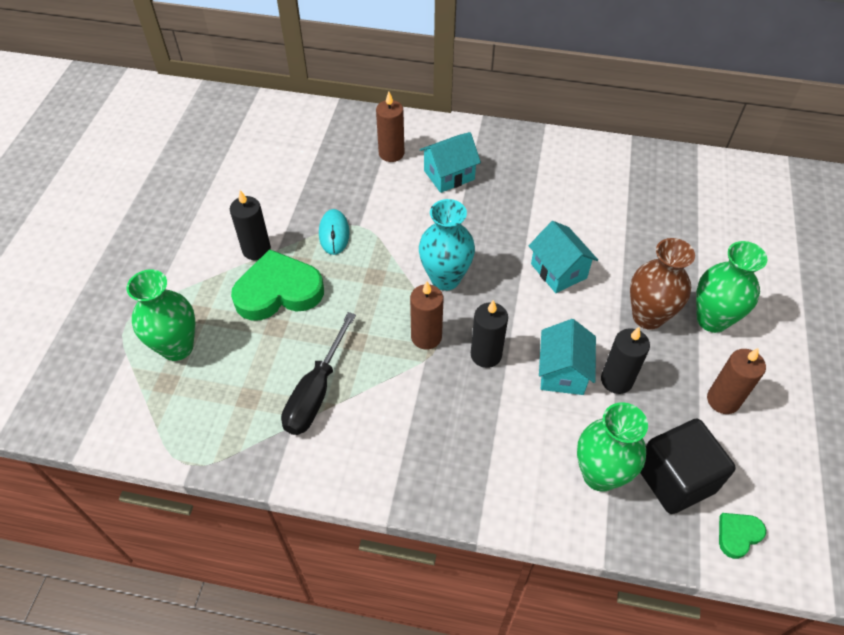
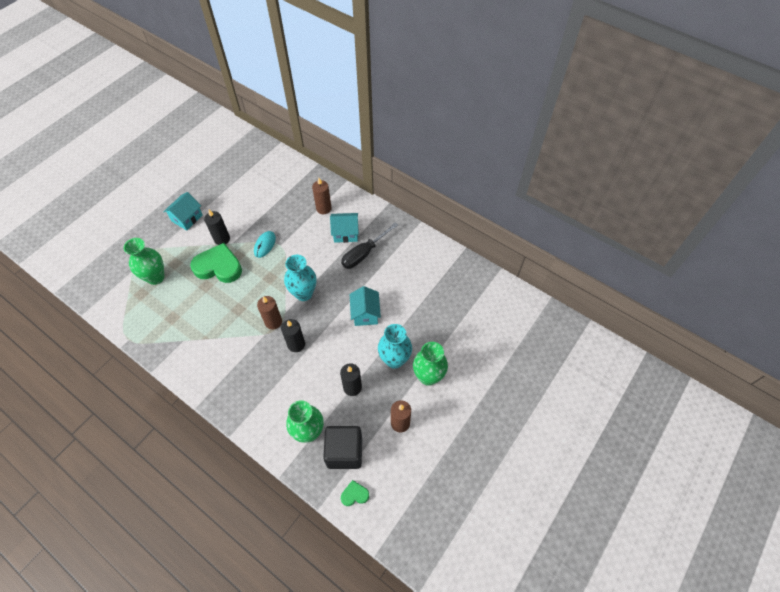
camera: 25 degrees right, 5 degrees up
(316, 392) = (203, 328): black screwdriver -> black screwdriver (364, 253)
(562, 372) = (328, 370): turquoise house -> turquoise house (187, 218)
(648, 316) = (394, 360): brown vase -> turquoise vase

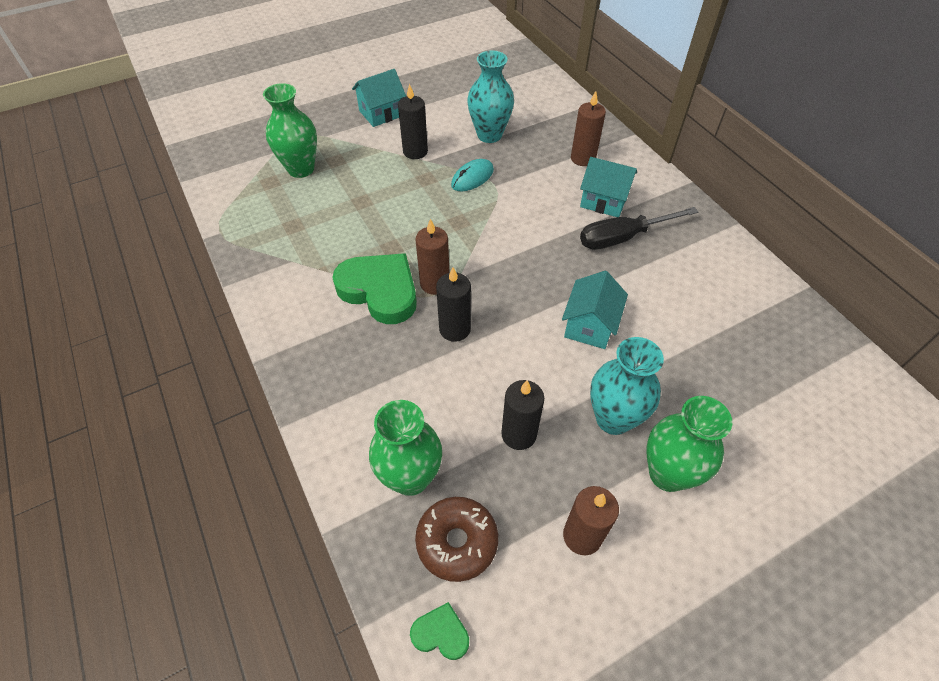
camera: 25 degrees right, 5 degrees down
(218, 267) = (392, 184): green heart -> green heart (380, 291)
(304, 293) = (501, 261): turquoise vase -> turquoise vase (489, 135)
(344, 452) = (457, 542): black cube -> brown donut

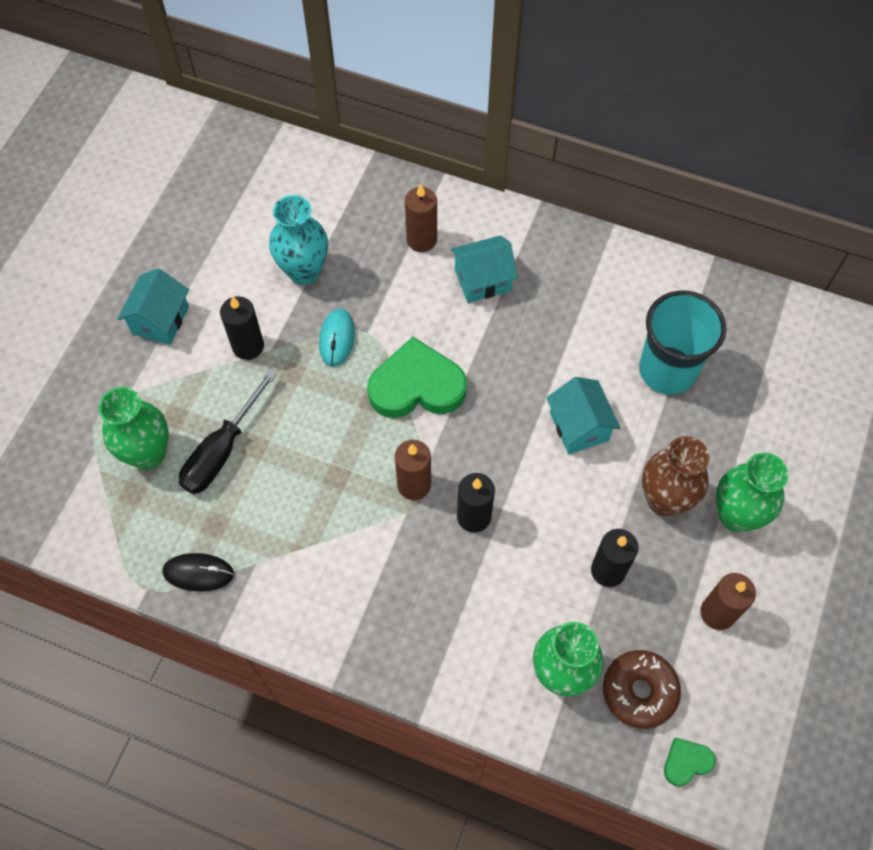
camera: 40 degrees left, 10 degrees up
(255, 243) = (198, 573): none -> black mouse
(380, 291) = (372, 530): green heart -> green heart (417, 386)
(613, 419) = (664, 500): turquoise vase -> brown vase
(623, 238) = (532, 311): black screwdriver -> black screwdriver (222, 450)
(698, 334) = (667, 370): none -> turquoise cup

